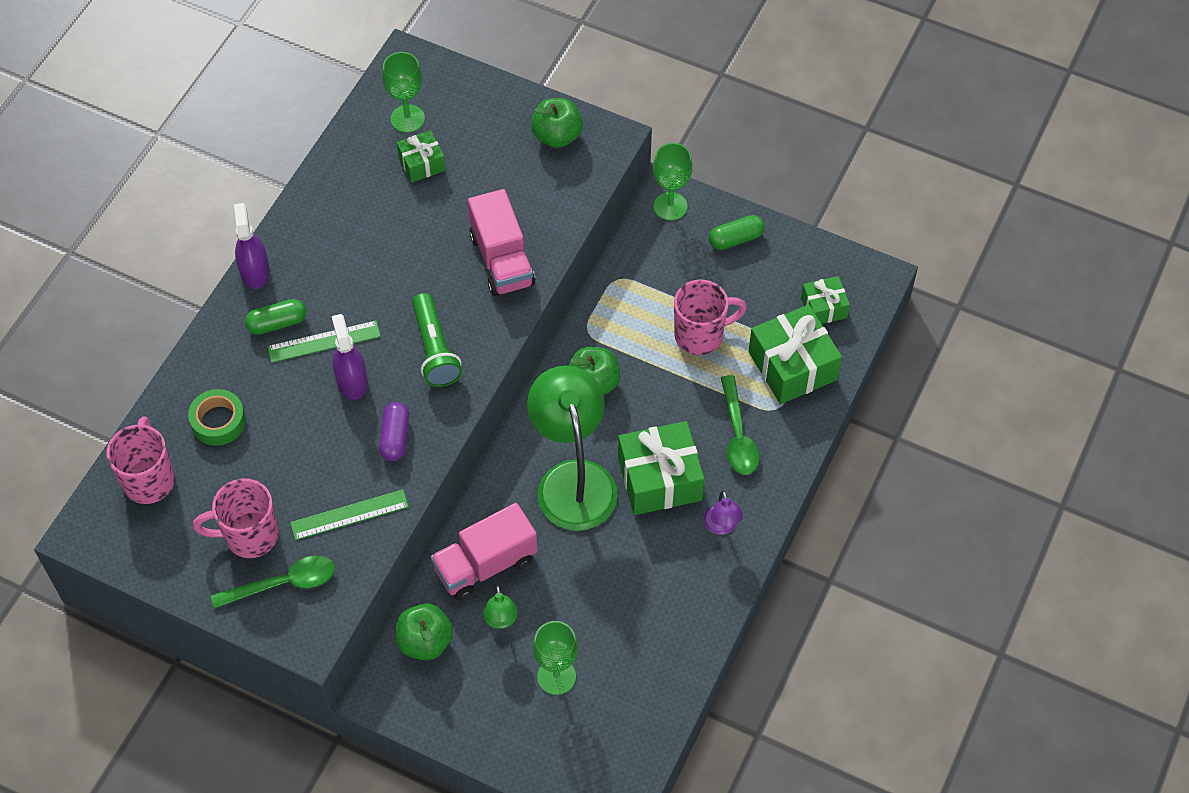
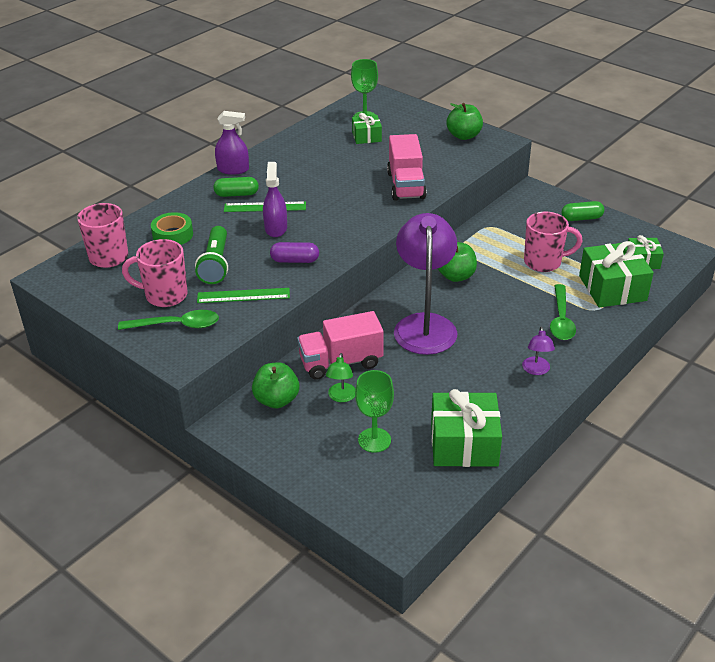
camera: 15 degrees right, 20 degrees down
(255, 271) = (233, 169): purple spray bottle -> purple spray bottle turned 90 degrees clockwise
(395, 437) = (295, 260): purple capsule -> purple capsule turned 75 degrees clockwise
(434, 350) = (341, 221): green flashlight -> green flashlight (215, 264)
(573, 479) = (424, 325): green lamp -> purple lamp
(659, 479) = (493, 335): green gift -> green gift (464, 444)
(670, 206) = (536, 197): green goblet -> none

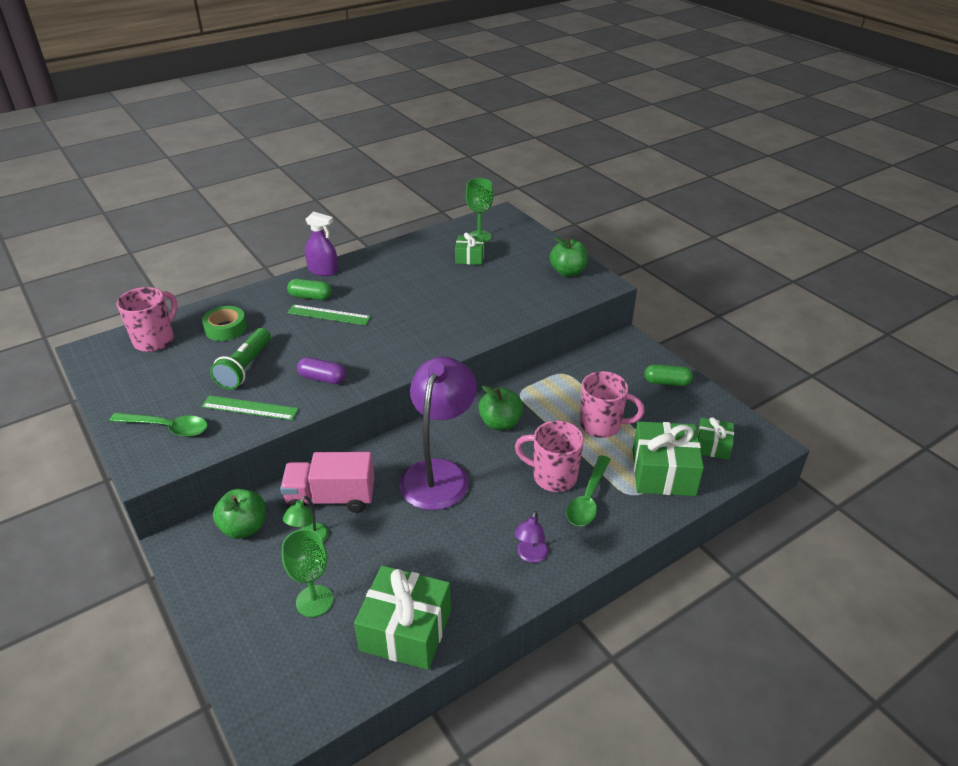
camera: 15 degrees right, 0 degrees up
(165, 295) = (177, 392): pink mug -> pink mug (553, 477)
(276, 228) = (325, 340): purple spray bottle -> none
(406, 185) = (479, 316): pink truck -> none

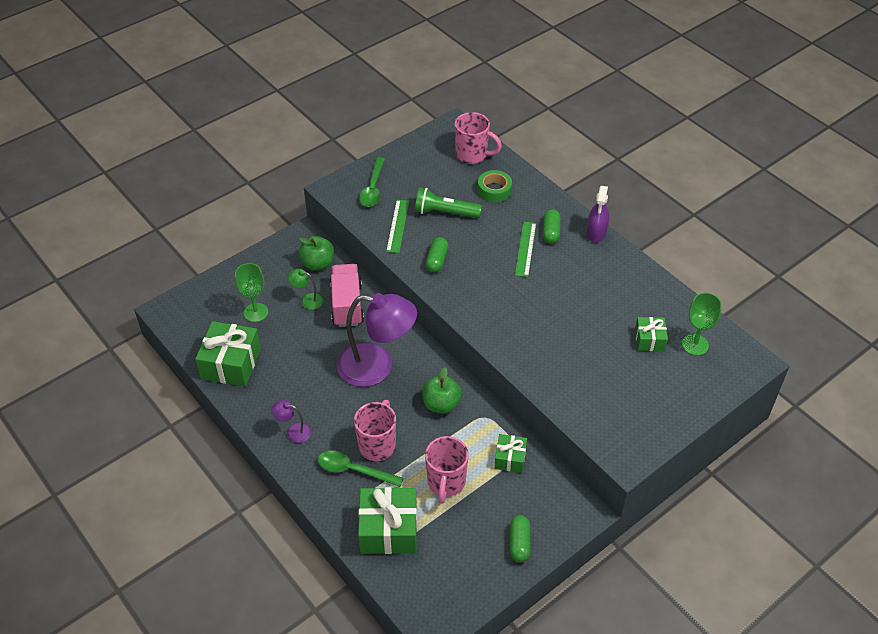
camera: 85 degrees right, 10 degrees up
(322, 378) = (437, 260): purple capsule -> green capsule
(568, 272) = (642, 426): green apple -> none
(712, 446) = (427, 575): green gift -> green gift (510, 458)

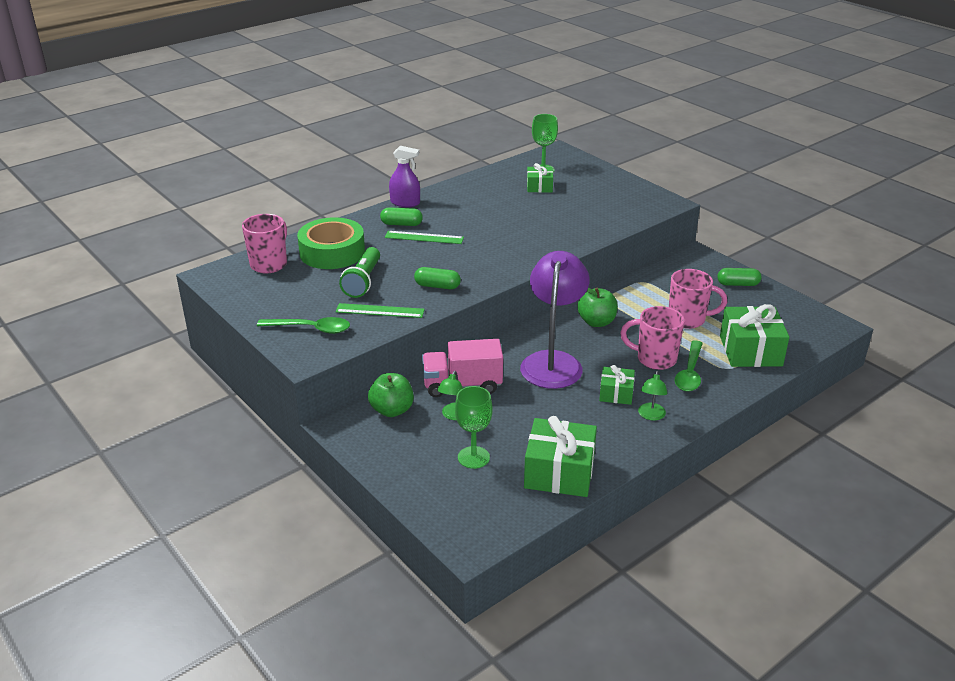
camera: 90 degrees left, 15 degrees down
(293, 431) = (651, 416): purple lamp -> green lamp
(494, 190) = (332, 252): green tape -> green tape, size x1.71
(510, 458) = (651, 286): green gift -> green gift (616, 393)

